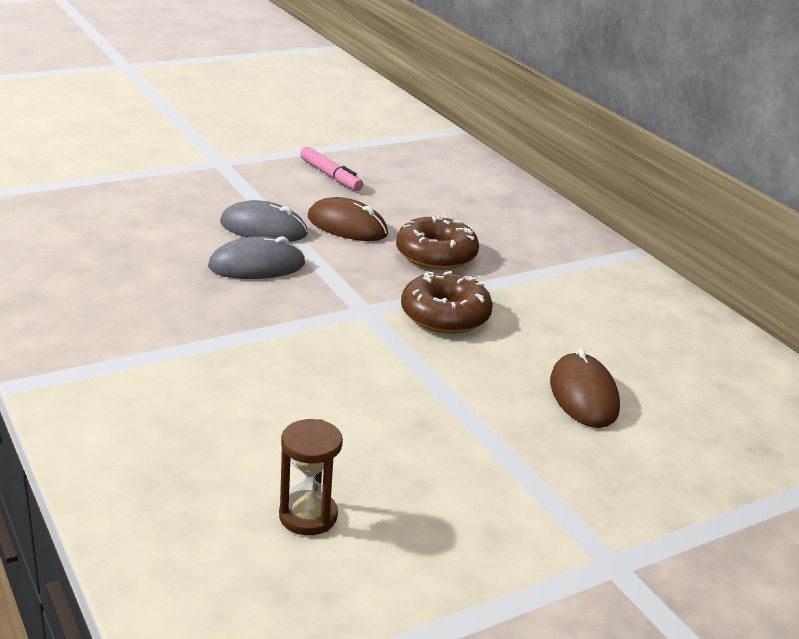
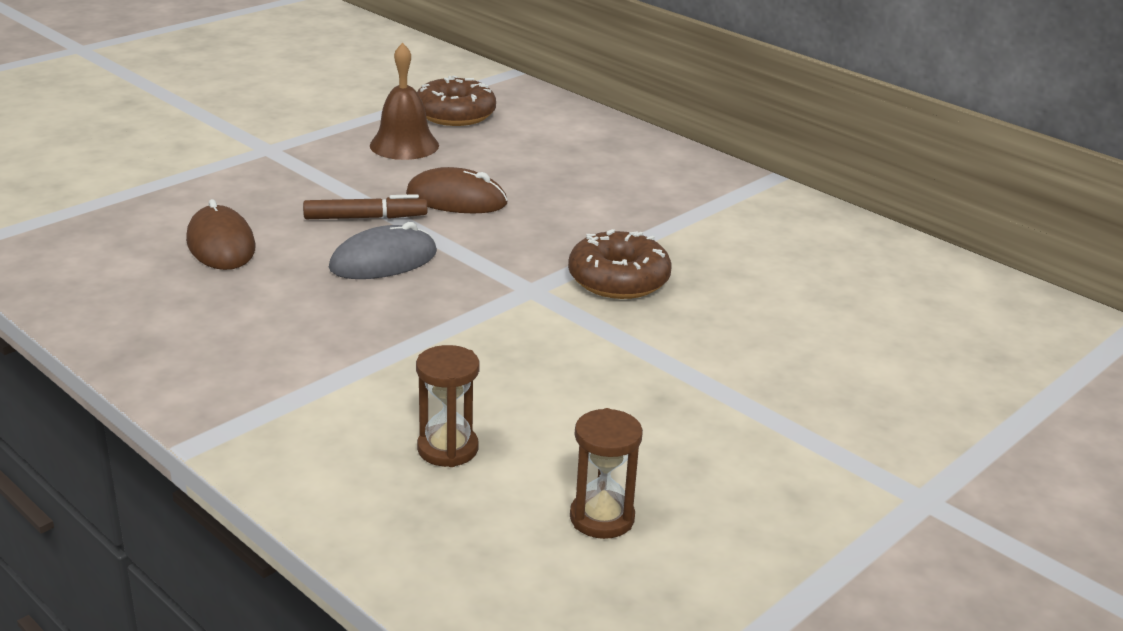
camera: 15 degrees left, 0 degrees up
(214, 429) = (447, 449): none -> brown hourglass
(263, 229) = (365, 217): grey mouse -> brown marker
(330, 176) = (404, 145): pink marker -> brown bell
(436, 255) = (571, 216): brown donut -> brown donut (455, 114)
(583, 395) = (804, 337): brown mouse -> brown mouse (221, 244)

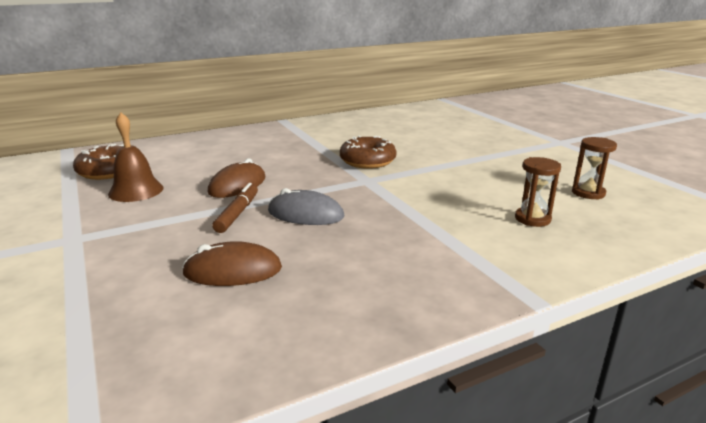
camera: 70 degrees left, 5 degrees down
(383, 261) = (305, 214): grey mouse -> grey mouse turned 60 degrees counterclockwise

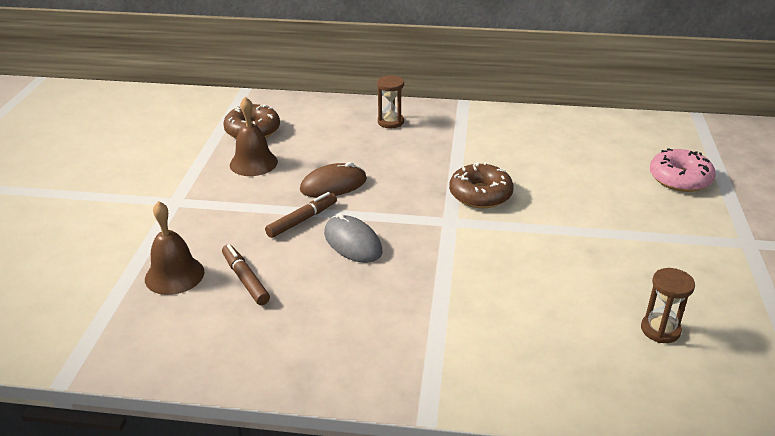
camera: 35 degrees right, 10 degrees up
(142, 295) = (174, 275): none -> brown bell
(233, 271) = (245, 279): brown mouse -> brown marker
(479, 125) = (680, 179): none -> pink donut
(532, 219) = (547, 335): brown hourglass -> brown hourglass (390, 122)

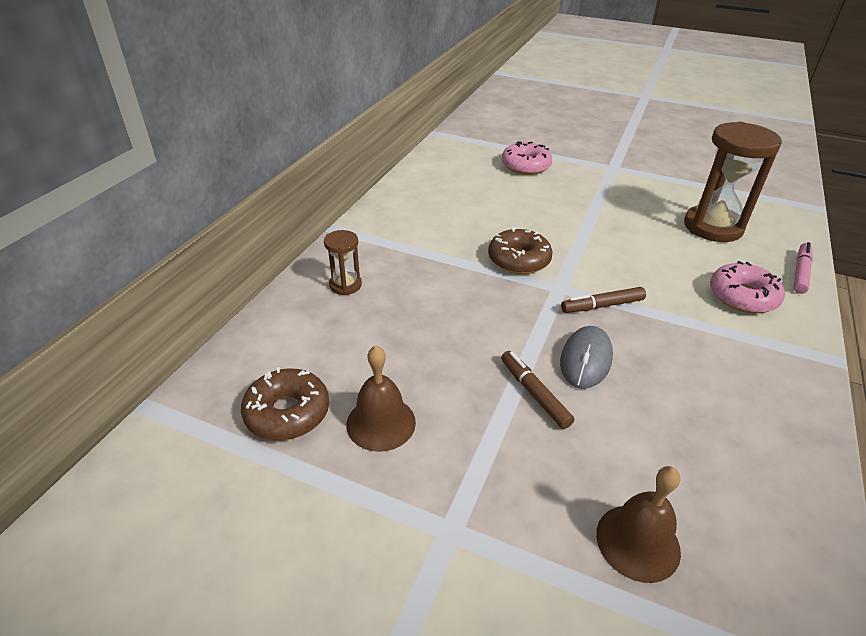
camera: 75 degrees left, 5 degrees up
(245, 279) = (649, 463): brown marker -> brown marker (602, 306)
(333, 185) = (466, 355): brown mouse -> none
(352, 242) = (586, 359): grey mouse -> grey mouse turned 45 degrees counterclockwise
(510, 347) = (742, 296): none -> pink donut
(602, 407) = (800, 272): none -> pink marker
(660, 330) = (713, 227): brown hourglass -> brown hourglass, size x2.03

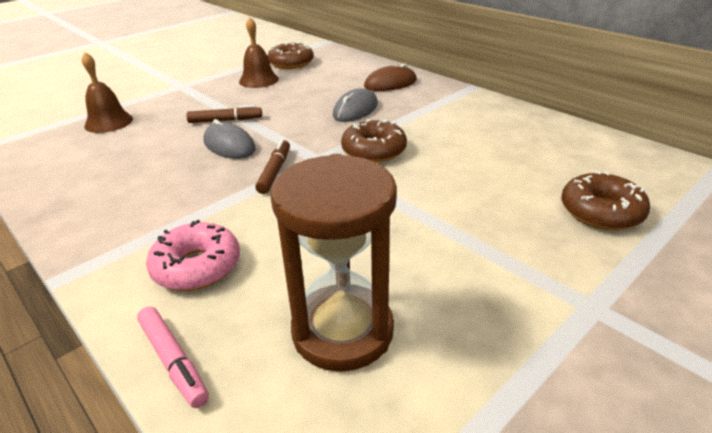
camera: 115 degrees right, 5 degrees down
(345, 285) = (390, 83): brown hourglass -> brown mouse
(437, 293) = (355, 110): none -> grey mouse
(525, 166) = (601, 212): pink donut -> brown donut

